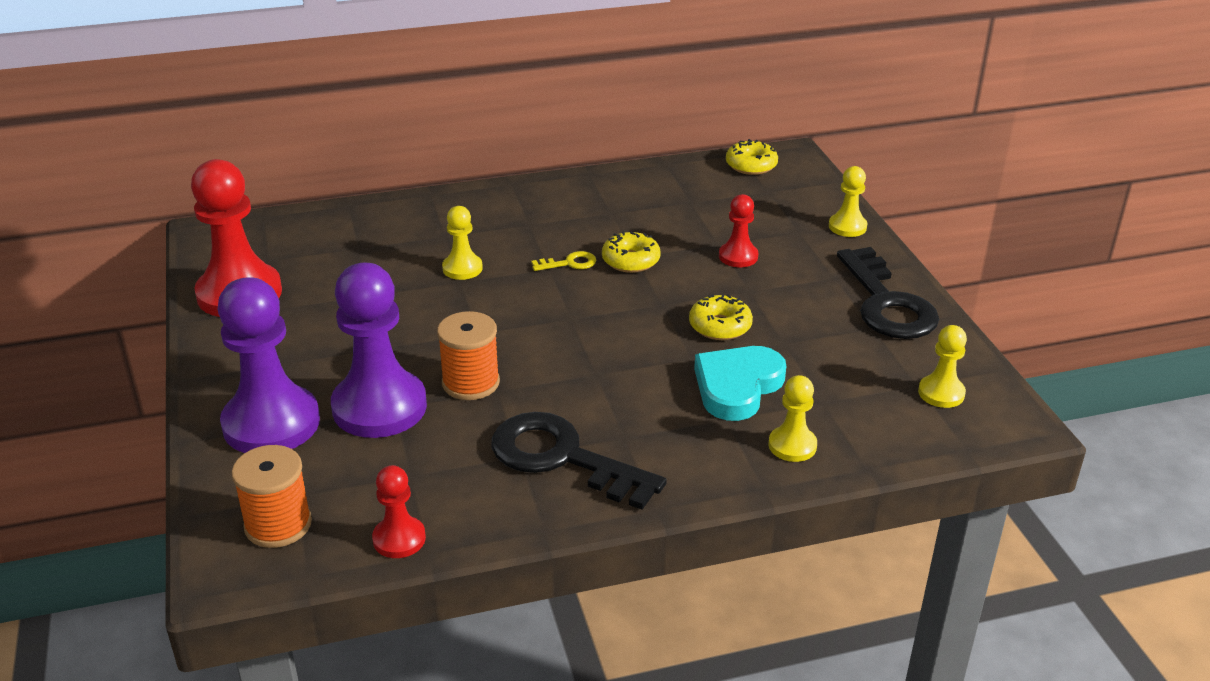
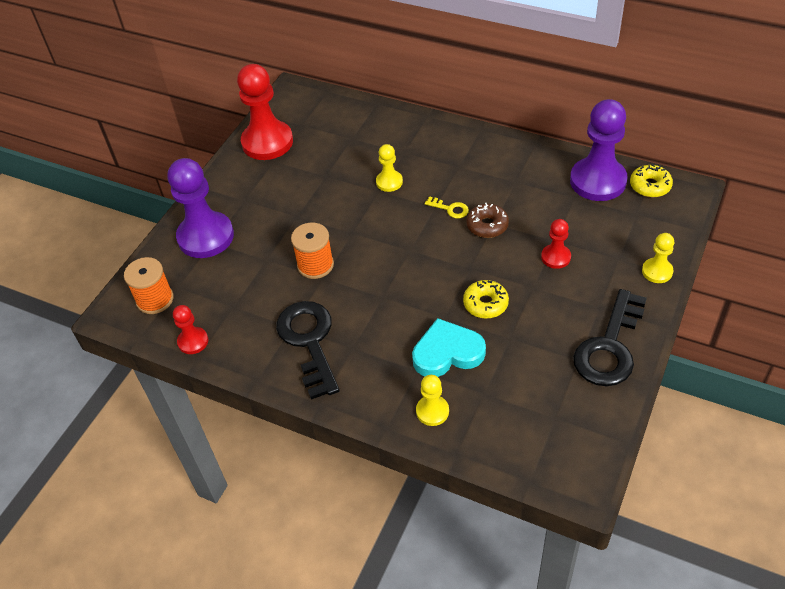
camera: 45 degrees right, 15 degrees up
(379, 407) = (259, 255): purple pawn -> purple pawn (598, 181)
(630, 260) = (487, 225): yellow donut -> brown donut
(941, 393) = (562, 433): yellow pawn -> none

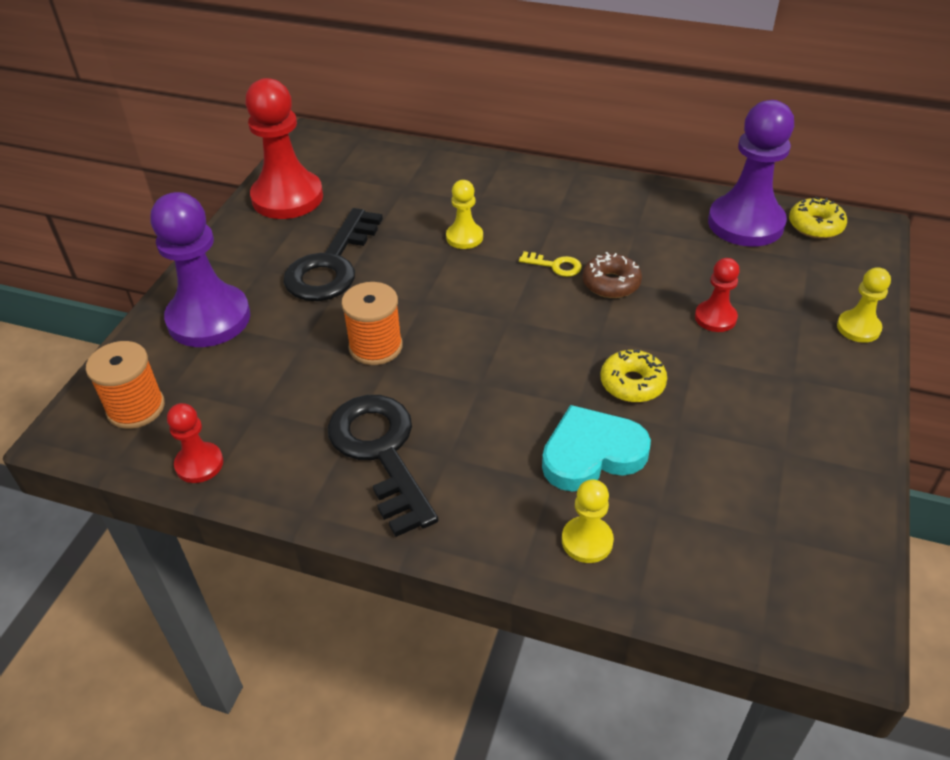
camera: 10 degrees left, 5 degrees down
(609, 347) = (824, 431): black key -> black key (331, 265)

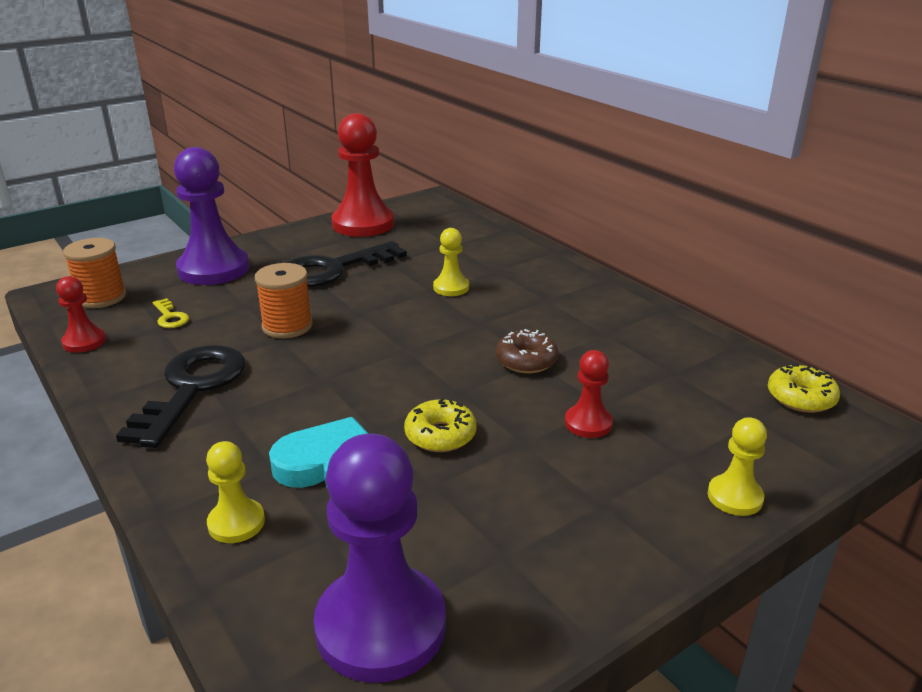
camera: 35 degrees right, 15 degrees down
(555, 266) = (496, 331): yellow key -> yellow key (170, 317)
(745, 223) = (722, 368): purple pawn -> purple pawn (381, 626)

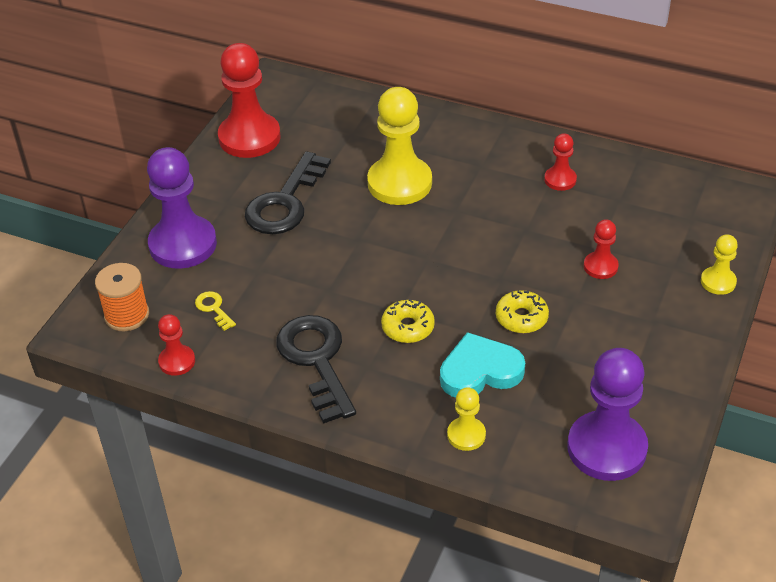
camera: 30 degrees left, 15 degrees up
(170, 317) = (213, 308): yellow key -> yellow key turned 150 degrees counterclockwise
(287, 326) = (317, 276): orange spool -> none
(451, 288) = (399, 183): yellow pawn -> yellow pawn, size x2.03
(526, 360) = (518, 232): brown donut -> none
(620, 335) = (560, 180): none -> red pawn
(801, 398) = (706, 188): yellow donut -> yellow donut (408, 327)

